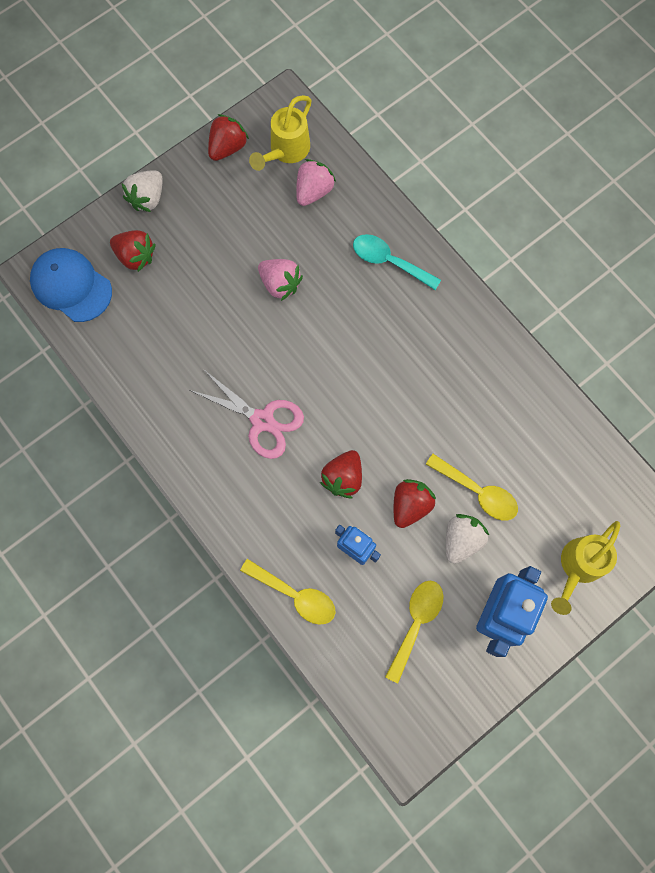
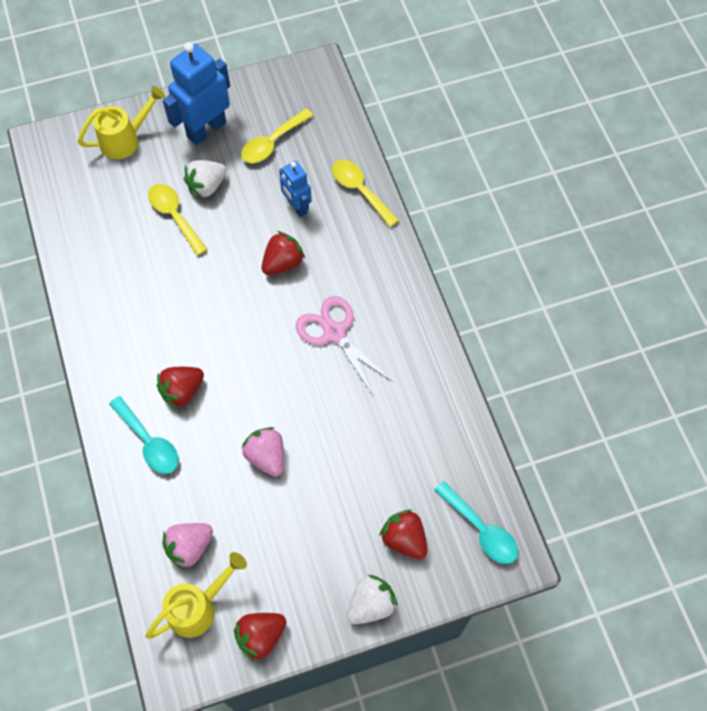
camera: 160 degrees left, 10 degrees down
(71, 286) = (481, 529): blue cap -> turquoise spoon
(410, 505) = (236, 224): red strawberry -> red strawberry (182, 391)

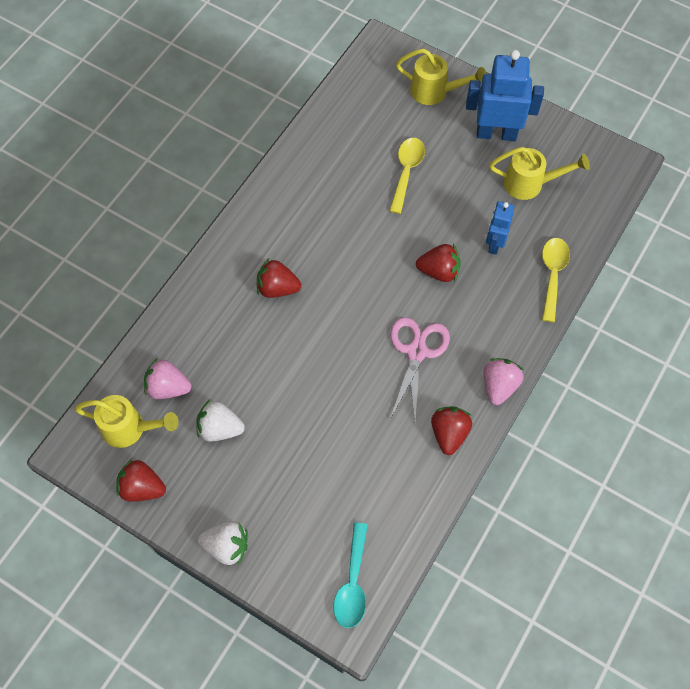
camera: 50 degrees right, 0 degrees up
(149, 442) = (221, 298): turquoise spoon -> none
(207, 186) = (450, 172): white strawberry -> white strawberry (220, 428)
(266, 456) = (277, 383): pink strawberry -> pink strawberry (499, 386)
(272, 143) = (530, 184): yellow spoon -> yellow watering can
(404, 539) = (297, 531): red strawberry -> red strawberry (449, 433)

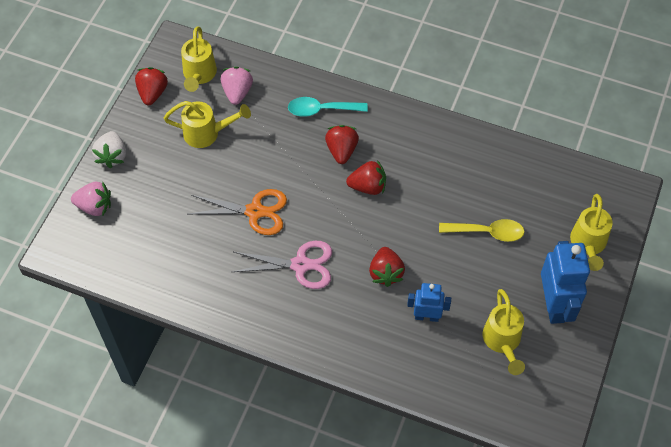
camera: 80 degrees right, 5 degrees down
(220, 428) = (207, 133): white strawberry -> yellow watering can
(339, 389) = (255, 211): none -> orange scissors
(352, 583) = (90, 246): turquoise spoon -> turquoise spoon (321, 110)
(449, 433) = (227, 300): red strawberry -> red strawberry (368, 186)
(499, 386) = (279, 336): pink strawberry -> pink strawberry (95, 206)
(552, 275) = (403, 371): yellow spoon -> none

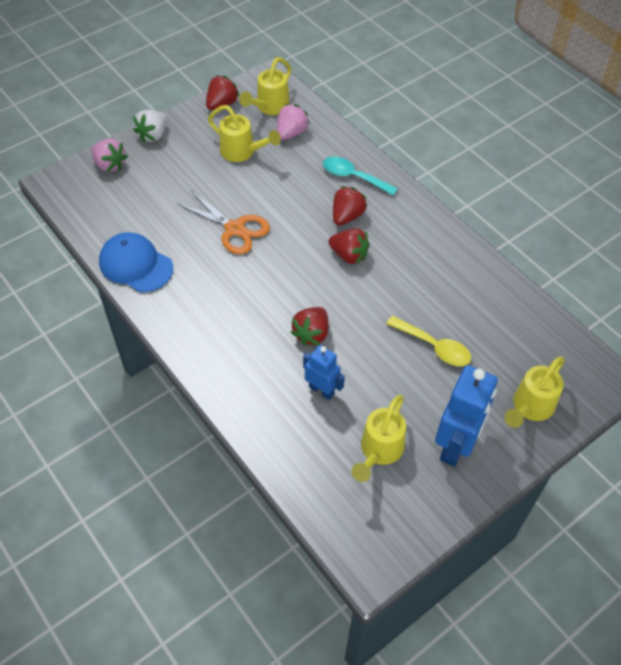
camera: 30 degrees right, 5 degrees down
(193, 290) = (136, 265): none -> blue cap
(301, 265) = (241, 290): pink scissors -> none

